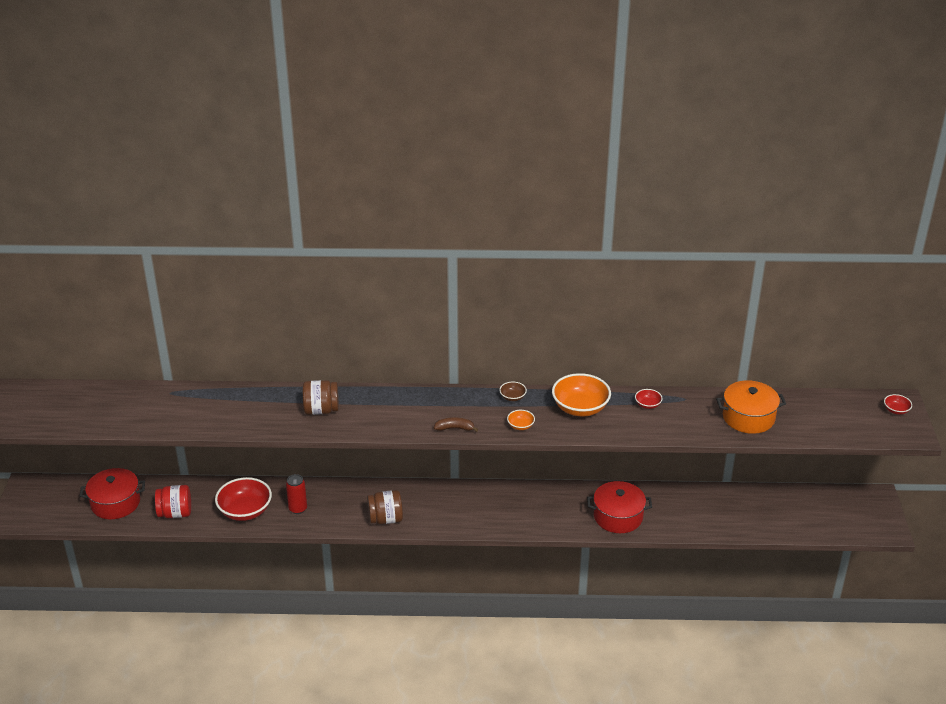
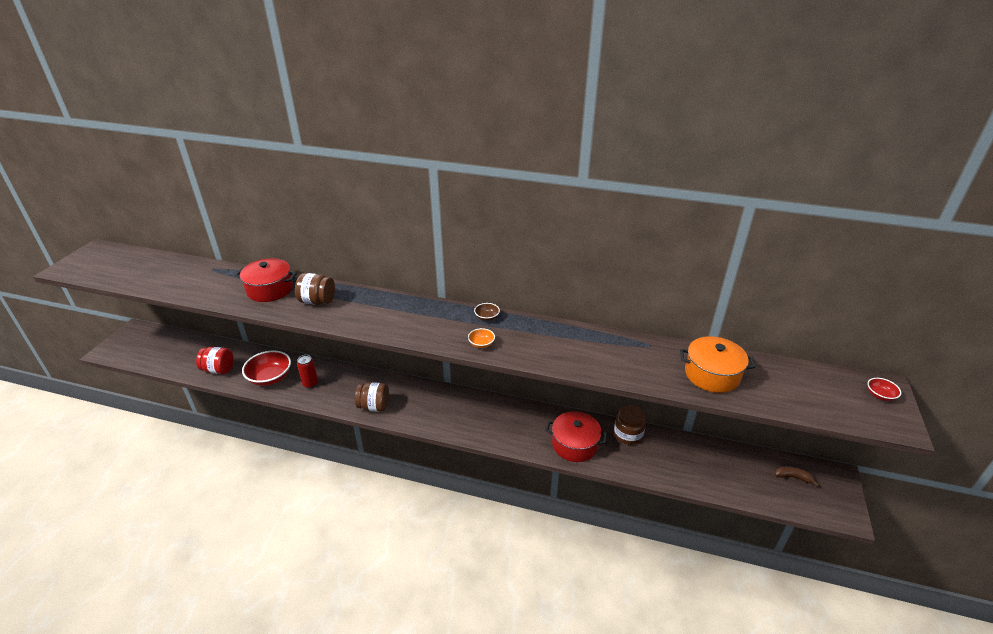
camera: 15 degrees right, 0 degrees up
(115, 503) = (183, 353): red pot -> red pot (270, 289)
(455, 428) = (420, 336): brown banana -> brown banana (793, 477)
(580, 408) = (545, 337): orange bowl -> none
(647, 405) = (611, 345): red bowl -> none
(668, 496) = (628, 434): none -> brown jar

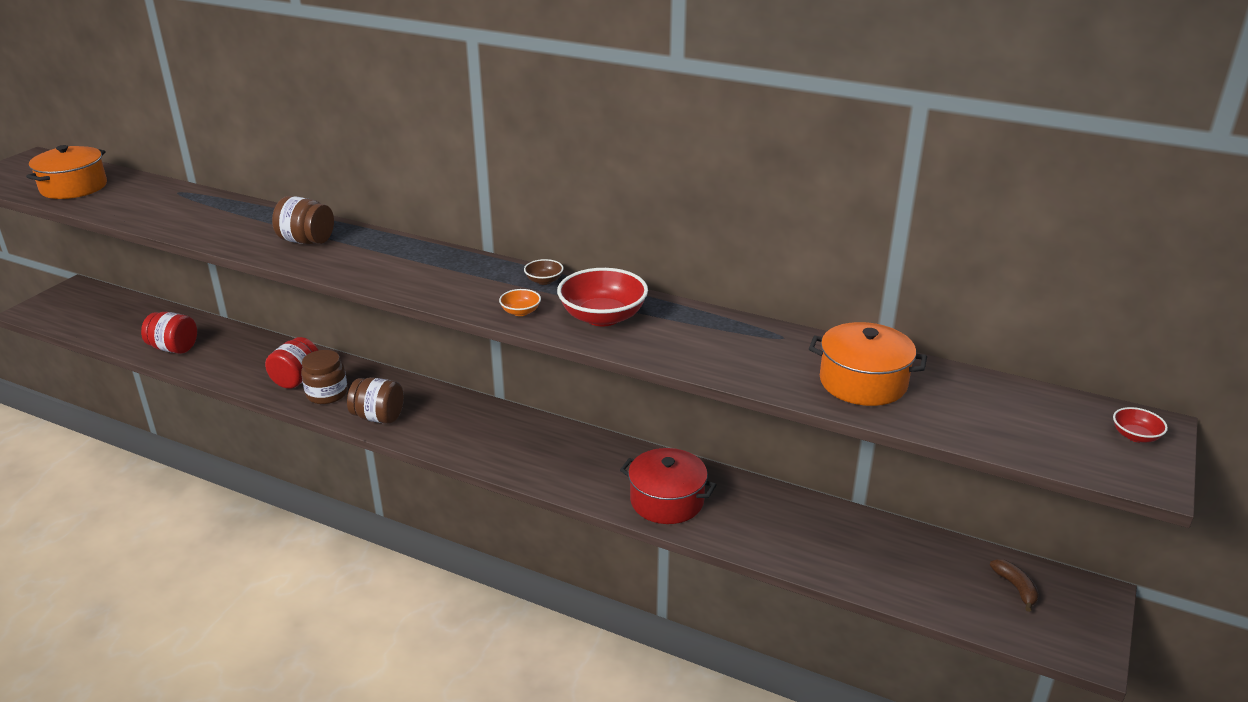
camera: 10 degrees right, 5 degrees down
(135, 271) = (74, 187): none -> orange pot
(270, 289) = (246, 222): red pot -> none
(270, 378) = (242, 366): red bowl -> red bowl (603, 317)
(310, 384) = (296, 379): red can -> red jar
(628, 434) = (758, 497): brown jar -> brown jar (327, 394)
(793, 477) = (1015, 588): brown banana -> brown banana turned 45 degrees clockwise

